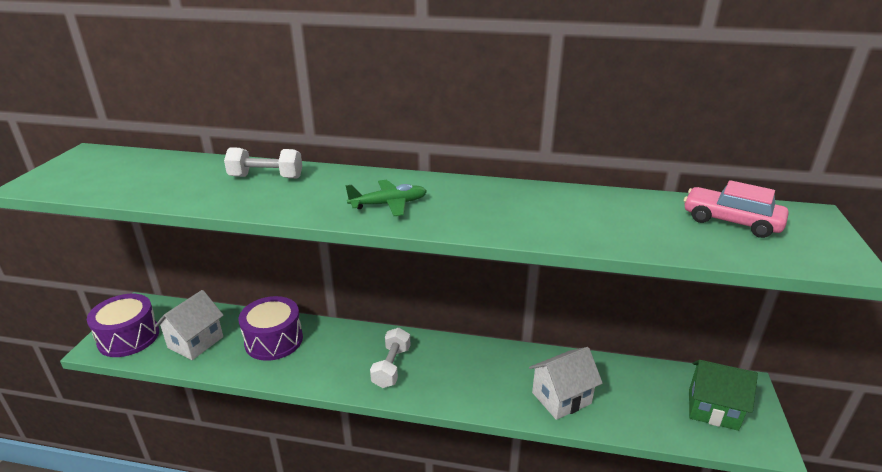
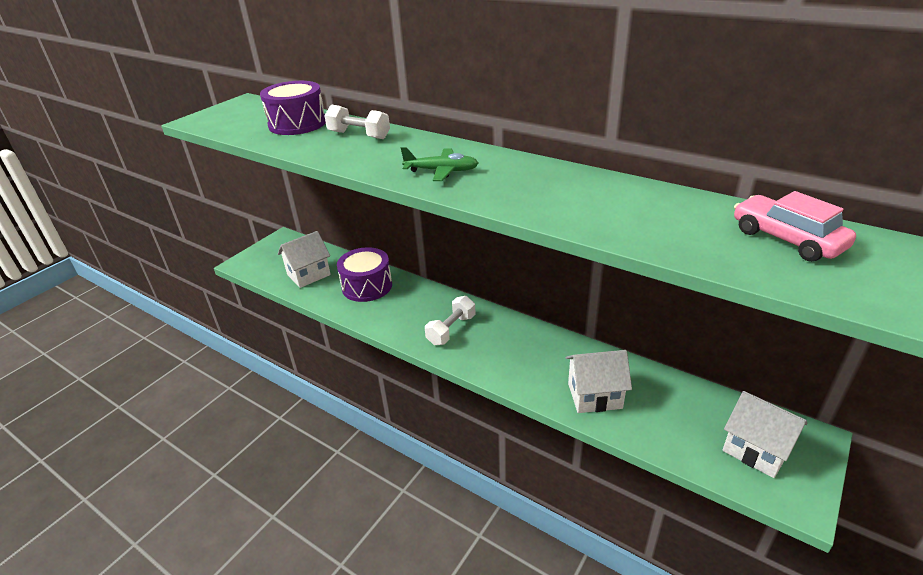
camera: 25 degrees right, 5 degrees up
(129, 337) = (264, 260): purple drum -> purple drum (297, 124)
(712, 409) = (756, 450): green house -> white house

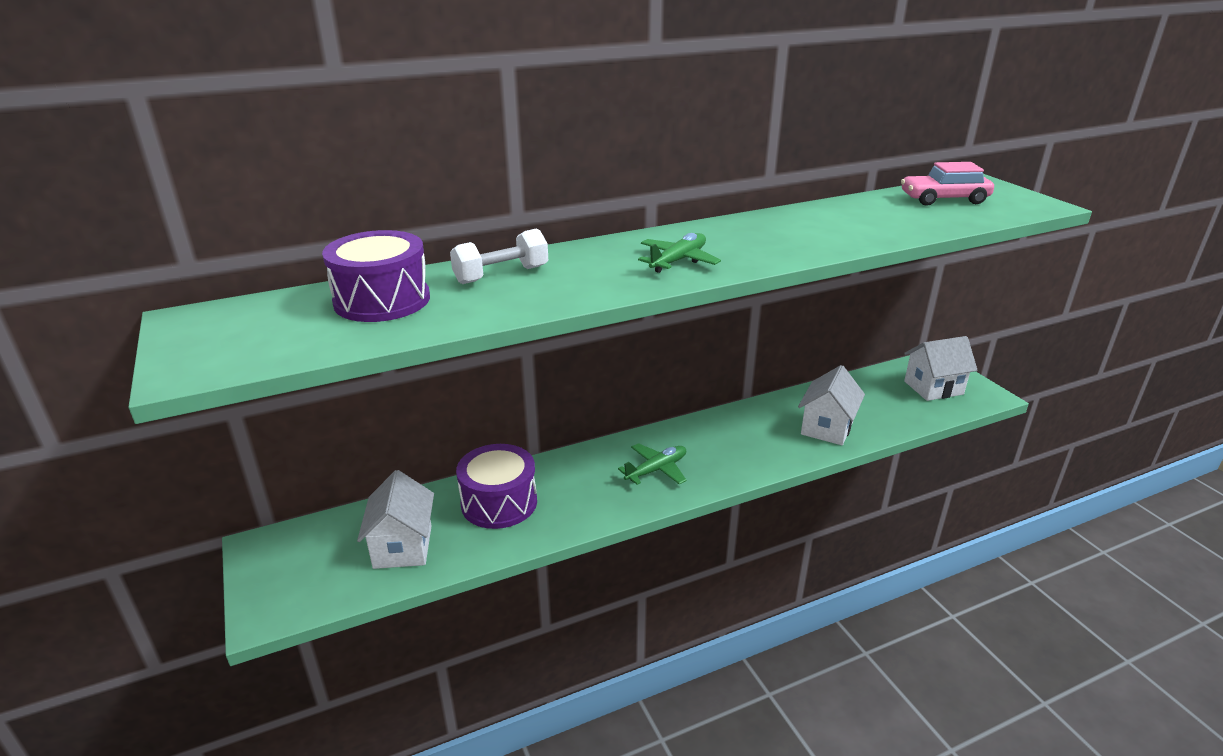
camera: 60 degrees left, 5 degrees down
(451, 330) = (656, 470): white dumbbell -> green plane

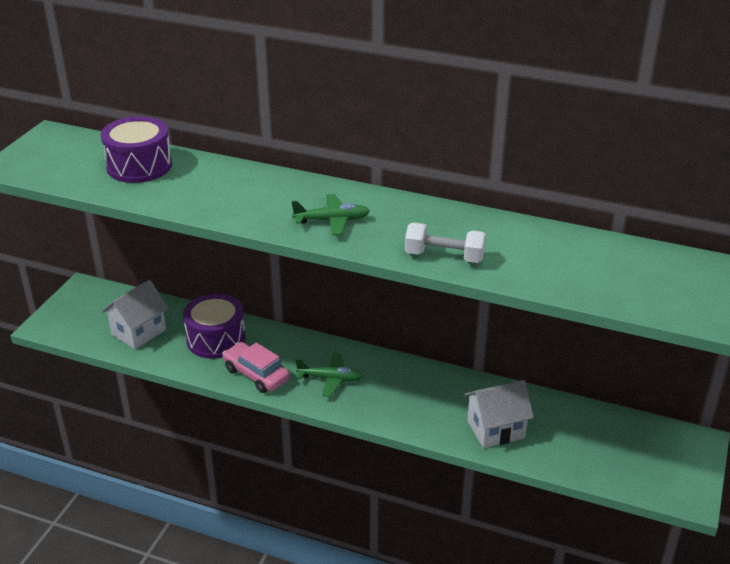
camera: 45 degrees right, 5 degrees up
(501, 275) = (221, 179): white dumbbell -> white dumbbell (444, 256)
(933, 388) = (649, 459): white house -> none
(944, 199) = (656, 272): pink car -> pink car (256, 374)

